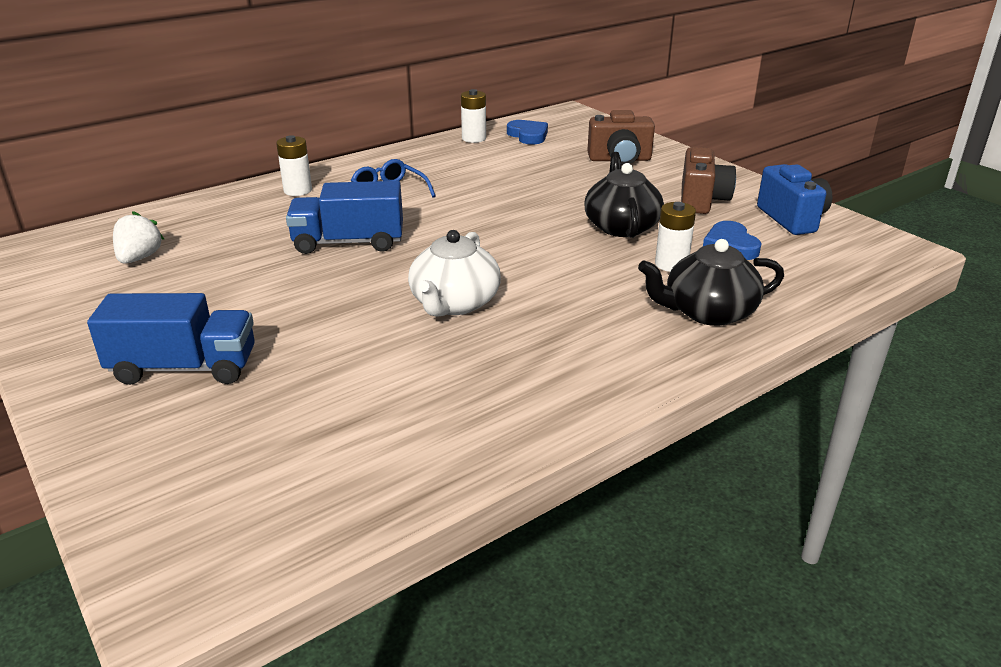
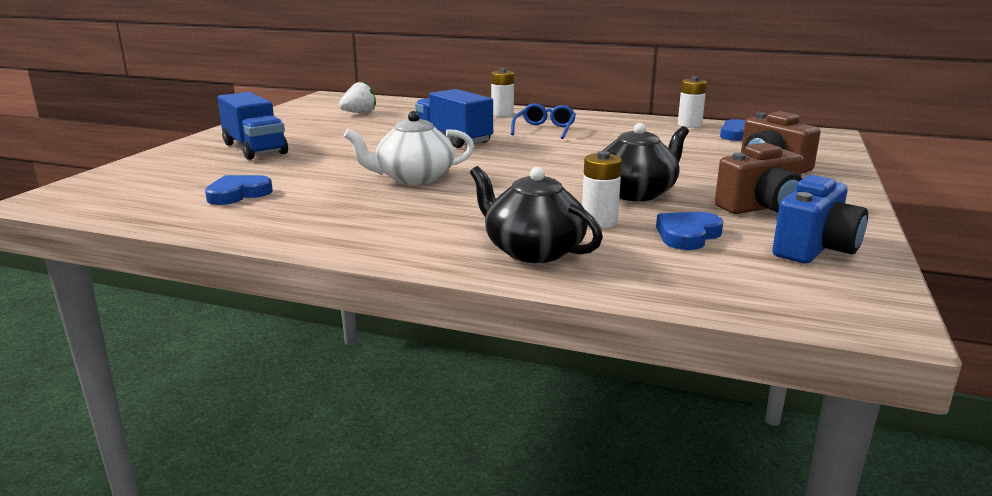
camera: 55 degrees right, 10 degrees down
(369, 422) = (238, 194): none -> blue heart

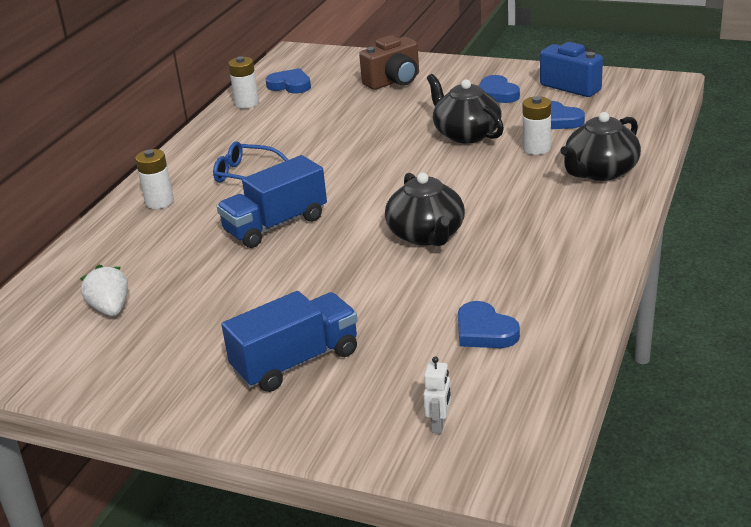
camera: 85 degrees left, 10 degrees up
(133, 181) = (439, 424): none -> white robot
(413, 178) = (426, 235): white teapot -> black teapot
(760, 208) = (497, 93): brown camera -> blue heart

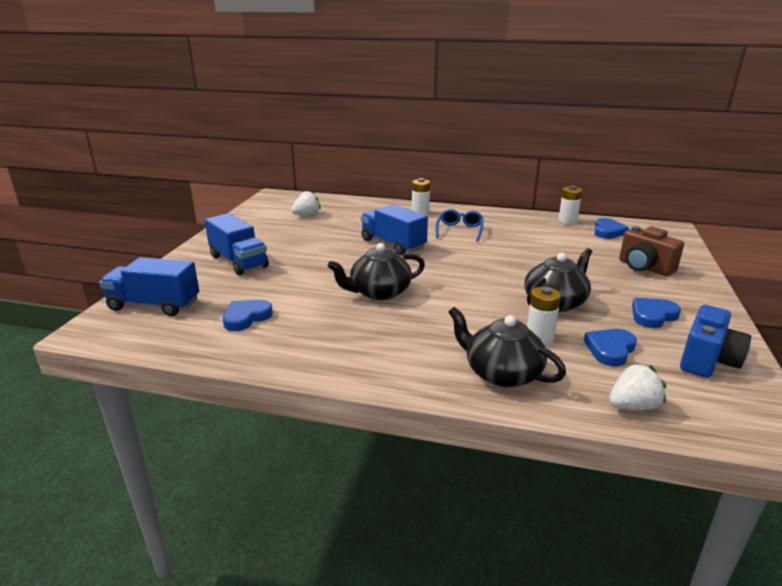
camera: 80 degrees right, 5 degrees down
(439, 424) = (154, 305): white robot -> blue truck
(641, 123) = (632, 406): none -> white strawberry

